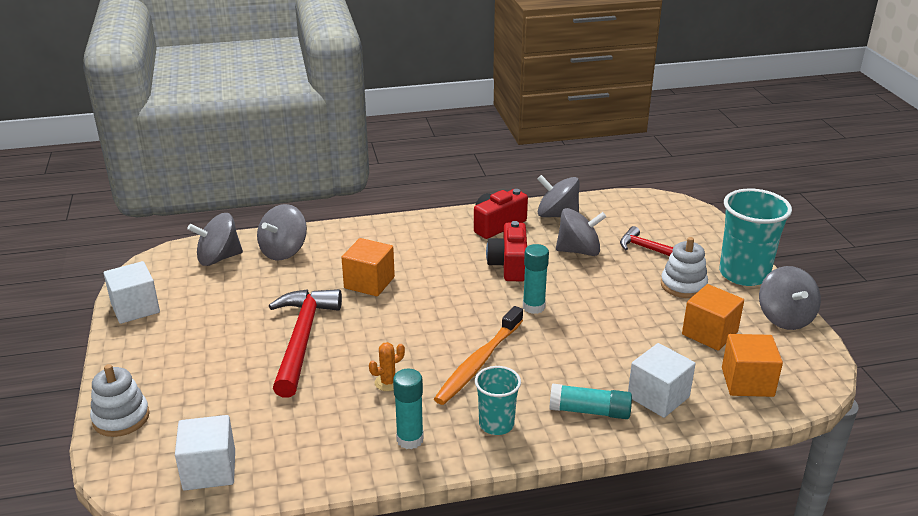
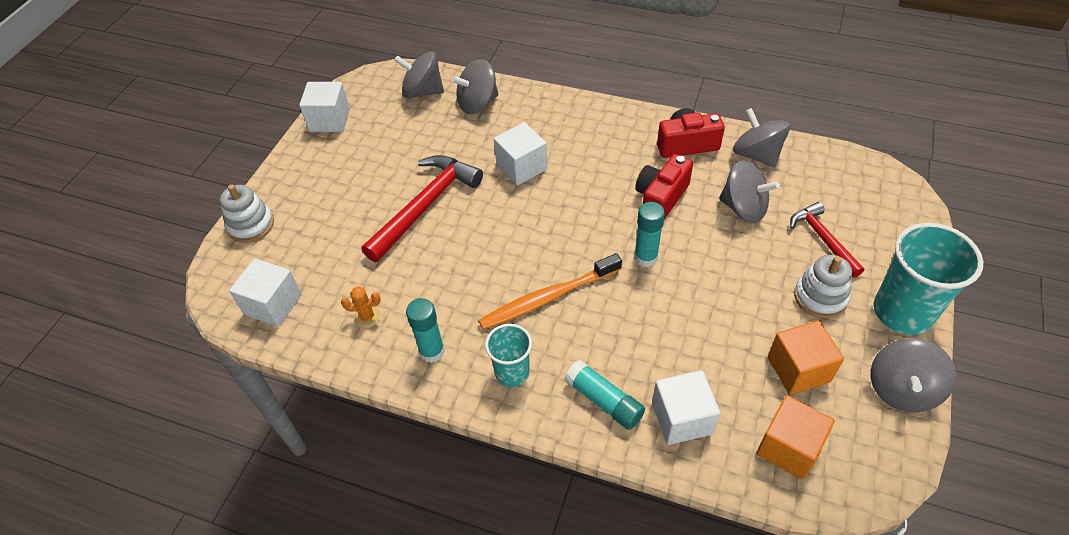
camera: 35 degrees right, 20 degrees up
(369, 283) = (521, 167): orange cube -> white cube
(388, 382) = (458, 283): orange cactus -> orange cactus (367, 317)

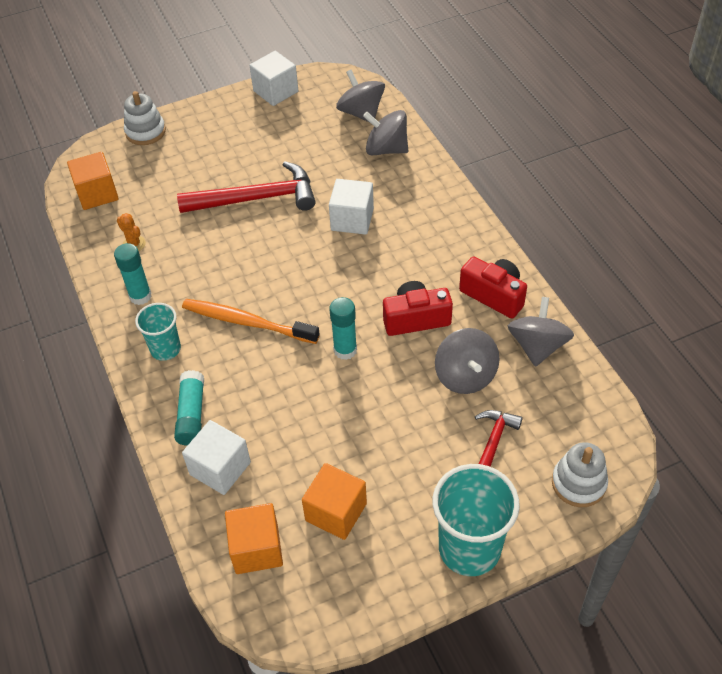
camera: 45 degrees right, 0 degrees up
(273, 304) = (97, 193): white cube -> orange cube
(820, 297) = (424, 483): white stacking toy -> white stacking toy (578, 483)
(901, 389) = (385, 592): grey spinning top -> none

